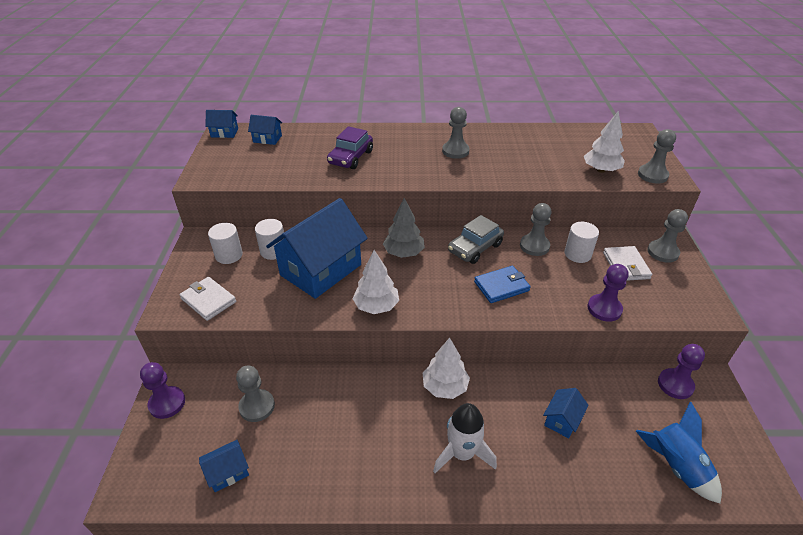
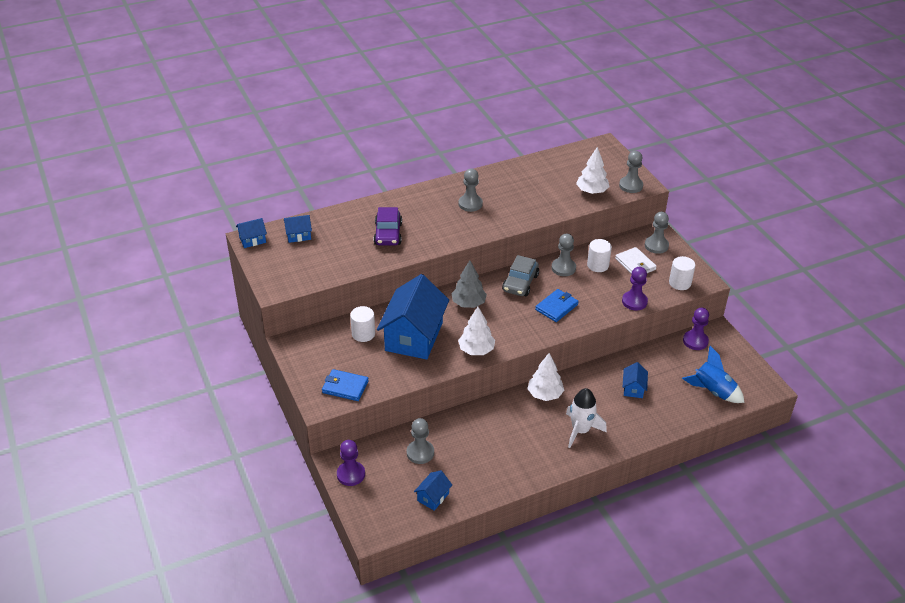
camera: 25 degrees left, 0 degrees up
(208, 300) = (345, 387): white wallet -> blue wallet
(229, 255) = (329, 348): white cylinder -> white cylinder (680, 283)

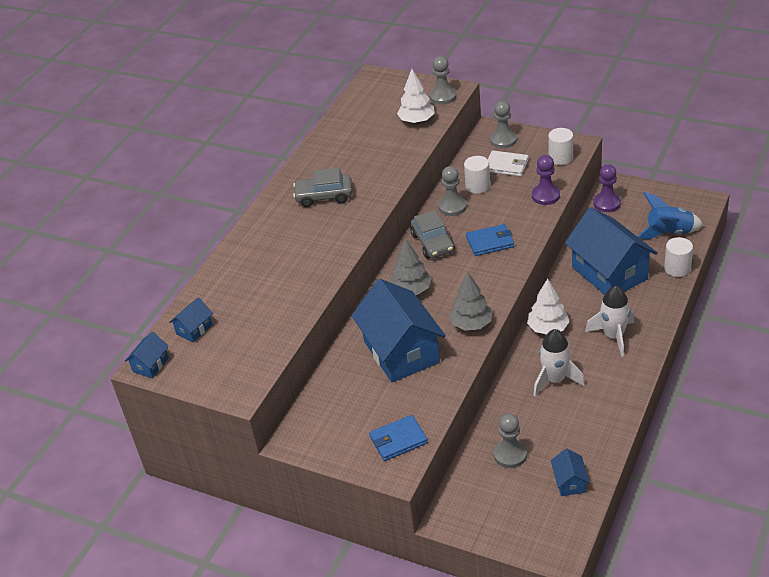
camera: 35 degrees left, 0 degrees up
(351, 474) = (475, 521): purple pawn -> none
(363, 334) = (351, 382): white cylinder -> white cylinder (677, 268)
(388, 234) = (283, 270): purple car -> none
(470, 204) = (324, 196): grey pawn -> grey car
(476, 350) = (471, 324): white tree -> grey tree
(506, 429) = (555, 380): none -> white rocket
(556, 307) = (490, 242): blue wallet -> blue wallet turned 75 degrees clockwise
(633, 388) = (609, 273): blue house -> blue house, size x2.31

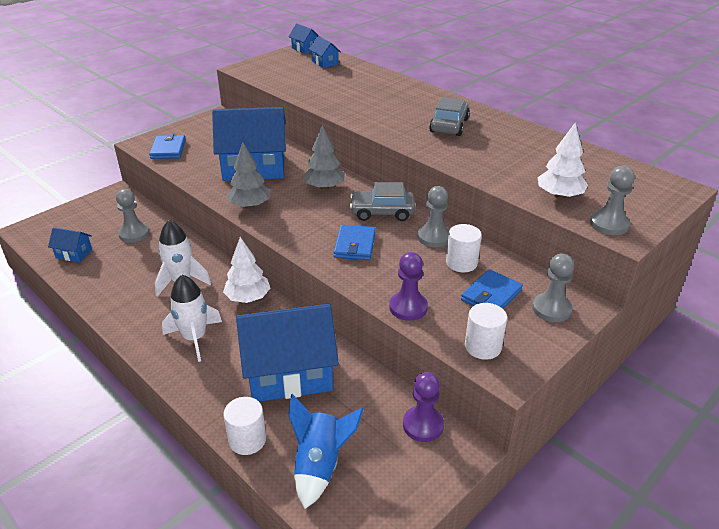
camera: 105 degrees right, 5 degrees down
(506, 165) = (491, 295): white wallet -> blue wallet

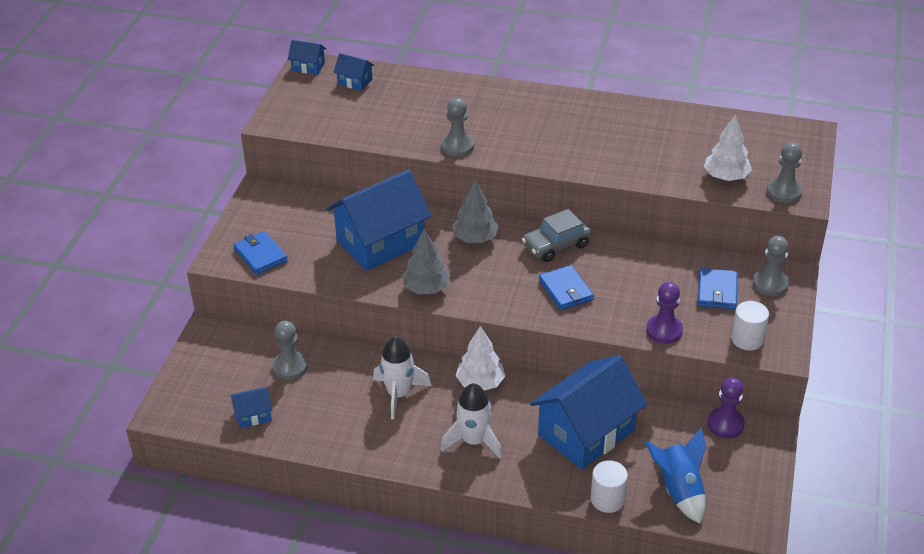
camera: 30 degrees left, 5 degrees up
(434, 237) = (625, 253): grey pawn -> grey pawn (457, 146)
(449, 125) = (566, 128): grey car -> none
(461, 263) = (669, 270): white cylinder -> none

